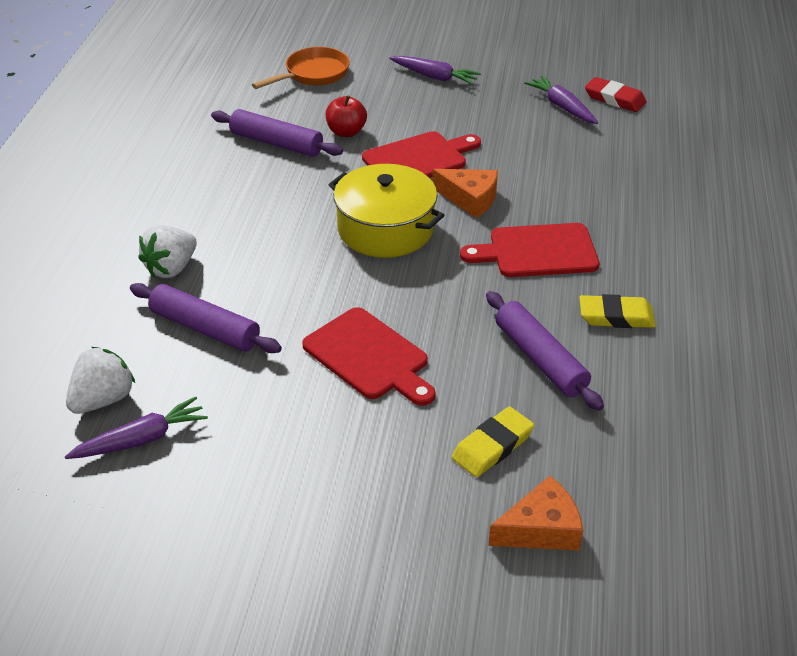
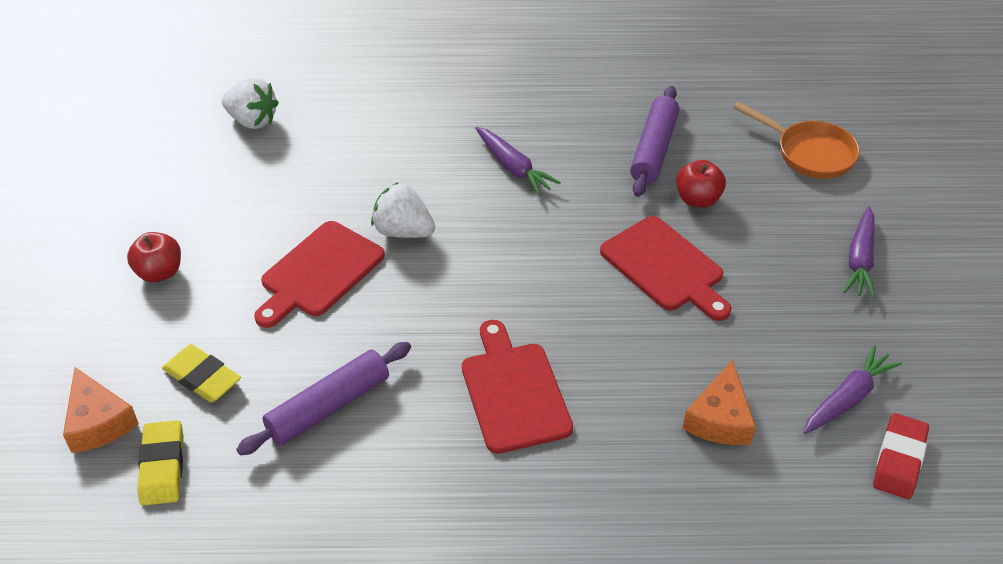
camera: 80 degrees right, 5 degrees up
(141, 439) = (208, 151): purple carrot -> purple carrot (513, 167)
(171, 268) = (426, 121): white strawberry -> white strawberry (403, 231)
(205, 328) = (346, 159): purple rolling pin -> none
(333, 482) = (159, 272): none -> red apple
(385, 229) = (523, 257): yellow pot -> none
(470, 199) = (600, 321): orange cheese -> orange cheese (720, 418)
(616, 316) = (408, 473): yellow eraser -> yellow eraser (162, 466)

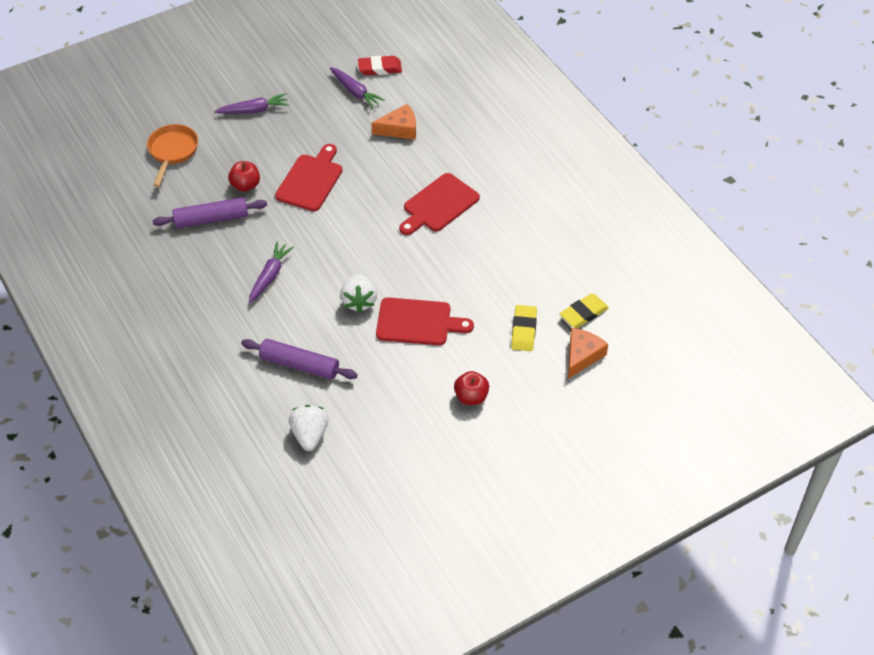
camera: 120 degrees left, 5 degrees up
(328, 406) = (501, 269): purple rolling pin -> purple rolling pin (299, 365)
(847, 398) = (355, 92): purple carrot -> purple carrot turned 150 degrees counterclockwise

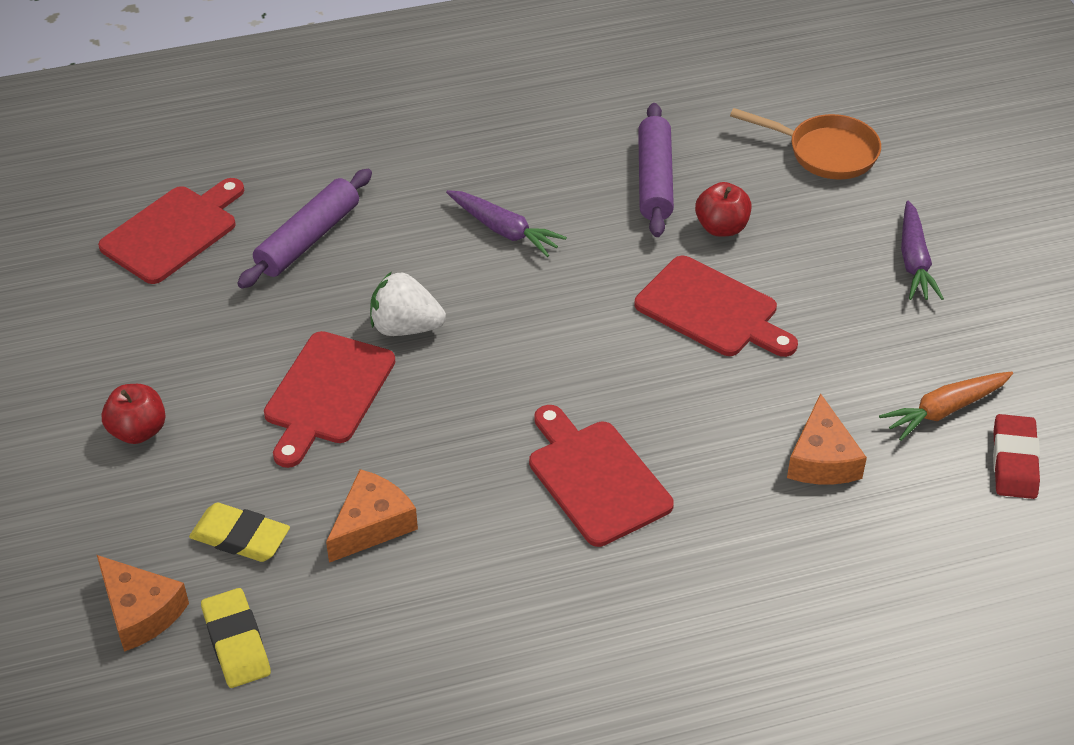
camera: 105 degrees right, 5 degrees down
(310, 435) = (173, 231): white strawberry -> red cutting board
(355, 92) = (945, 410): purple carrot -> orange carrot
(497, 281) = (372, 524): none -> orange cheese

